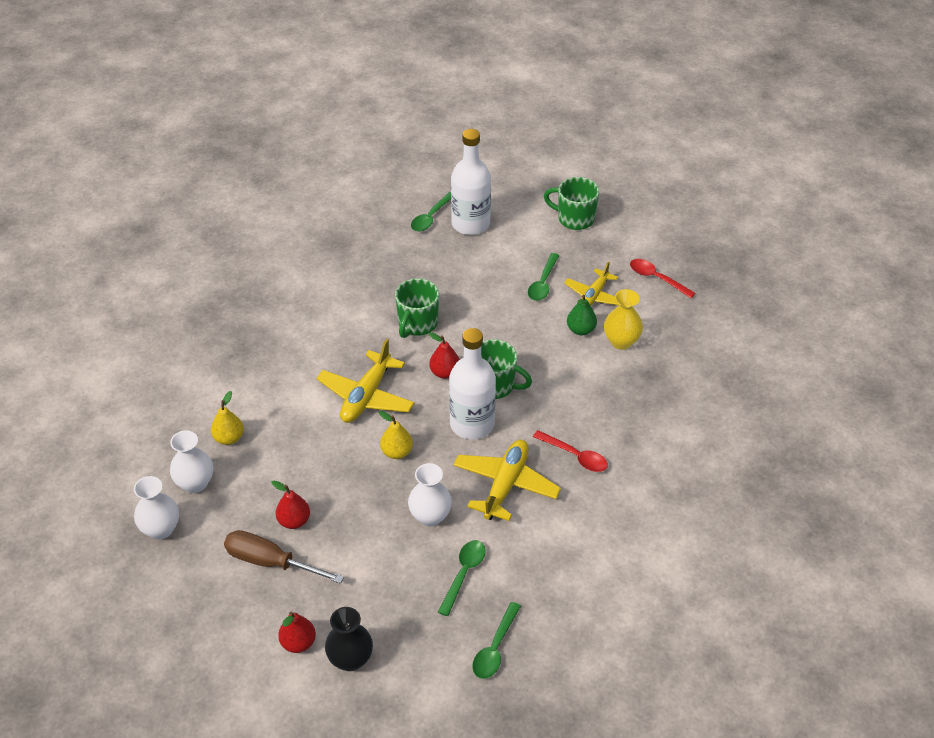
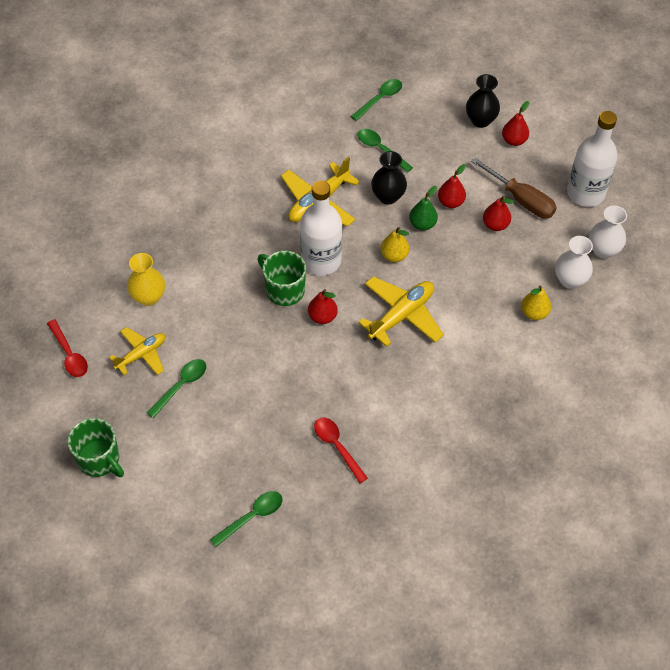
camera: 160 degrees left, 10 degrees up
(354, 532) = (450, 202): none -> red pear
(417, 324) = (325, 378): green mug -> none
(430, 516) = (388, 196): white vase -> black vase
(463, 574) = (380, 149): green spoon -> green spoon turned 90 degrees clockwise
(470, 224) = (213, 491): white bottle -> white bottle (585, 193)
(575, 456) = (251, 208): red spoon -> red spoon (337, 446)
(581, 330) = (177, 321): green pear -> green pear (422, 224)

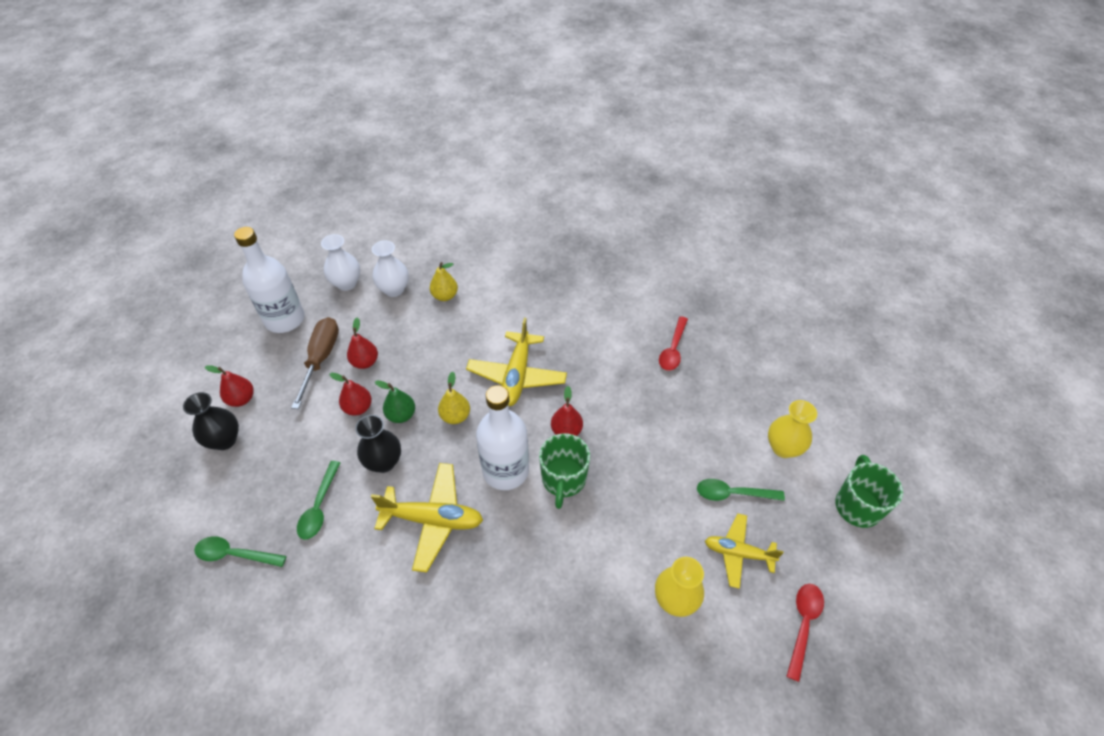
camera: 125 degrees left, 5 degrees down
(183, 451) = (783, 448): none -> yellow vase
(252, 517) = (778, 366): green spoon -> none
(401, 315) = (517, 375): yellow plane -> yellow plane turned 90 degrees counterclockwise

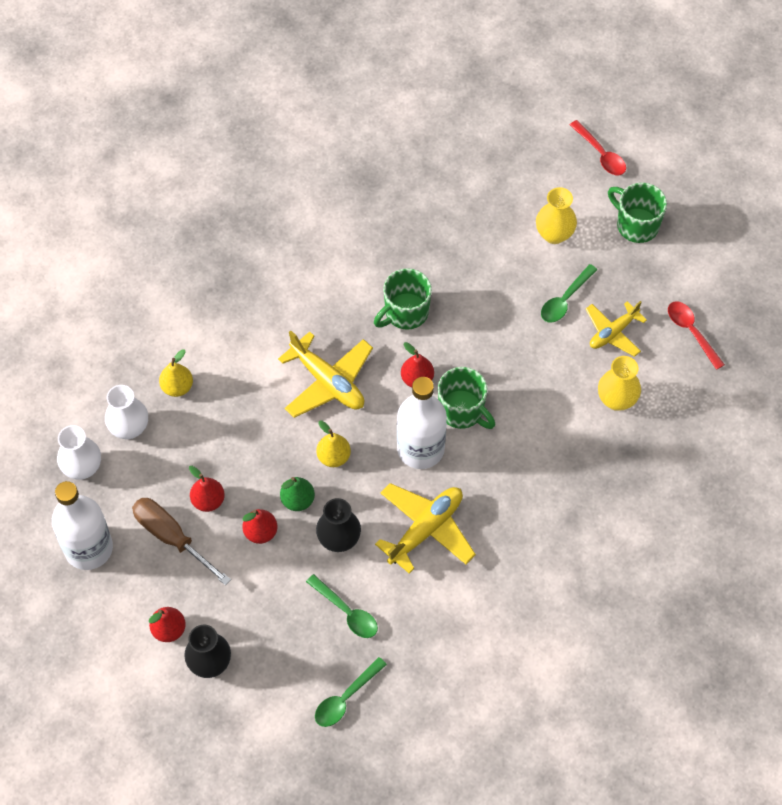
camera: 55 degrees left, 10 degrees up
(617, 389) = (405, 313): none -> green mug
(673, 349) = (398, 240): red spoon -> red spoon (601, 154)

